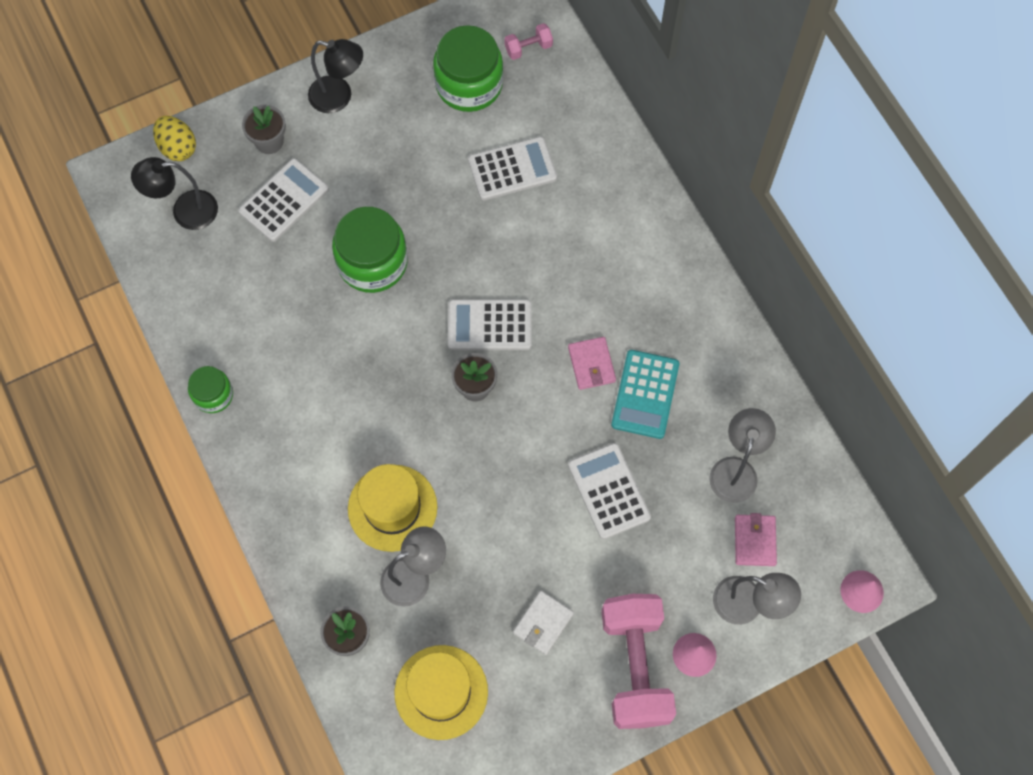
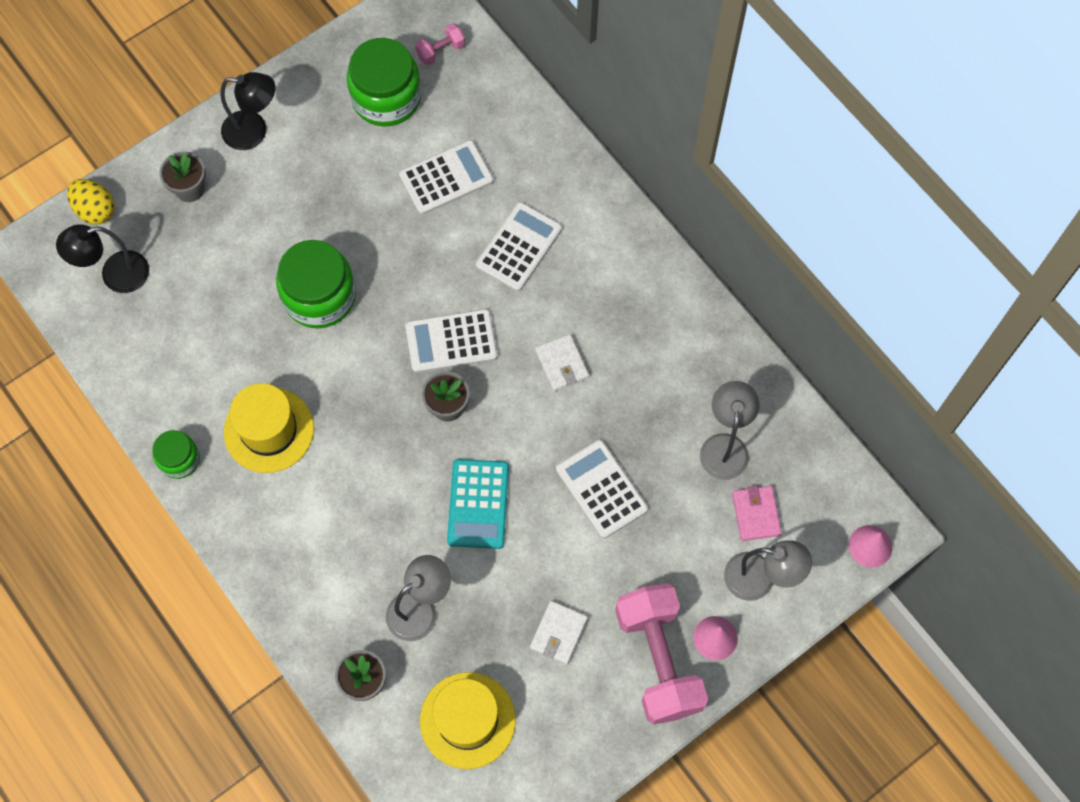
camera: 10 degrees left, 0 degrees up
(284, 200) = (216, 247): white calculator -> white calculator (519, 247)
(392, 508) = (385, 543): yellow hat -> yellow hat (269, 430)
(591, 364) = (561, 364): pink wallet -> white wallet
(645, 394) = (621, 385): turquoise calculator -> turquoise calculator (478, 504)

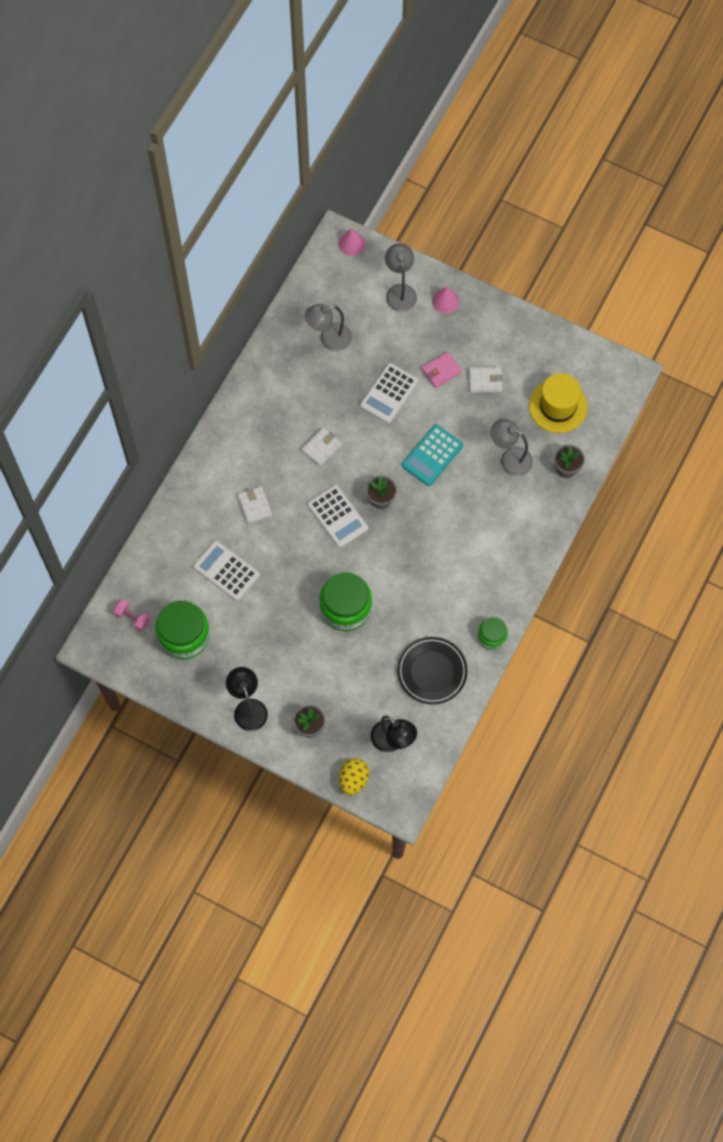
camera: 115 degrees left, 0 degrees up
(176, 362) = (432, 672): none -> black plate
(269, 430) = (447, 594): yellow hat -> none
(478, 504) = (432, 455): turquoise calculator -> turquoise calculator turned 150 degrees clockwise
(519, 247) = (255, 506): white calculator -> white wallet
(658, 660) = (473, 324): pink dumbbell -> none
(756, 514) = (362, 307): pink wallet -> pink wallet (441, 371)

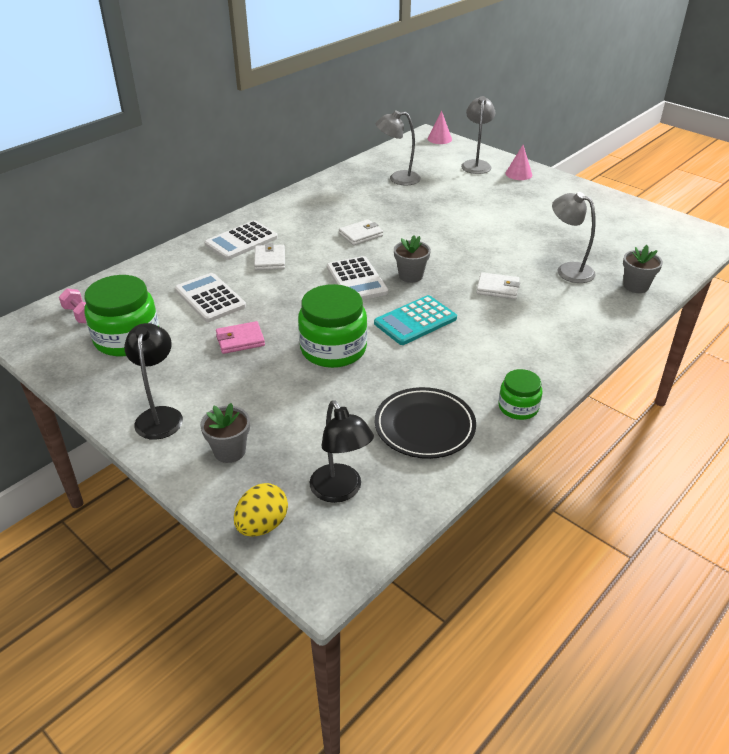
camera: 15 degrees right, 30 degrees down
(389, 393) = (445, 214): white calculator -> white calculator (241, 241)
(432, 455) = (479, 256): turquoise calculator -> turquoise calculator (415, 321)
(441, 371) = (504, 208): pink wallet -> pink wallet (240, 340)
(485, 381) = (549, 219): white wallet -> white wallet (497, 288)
(558, 406) = (629, 244): yellow hat -> none

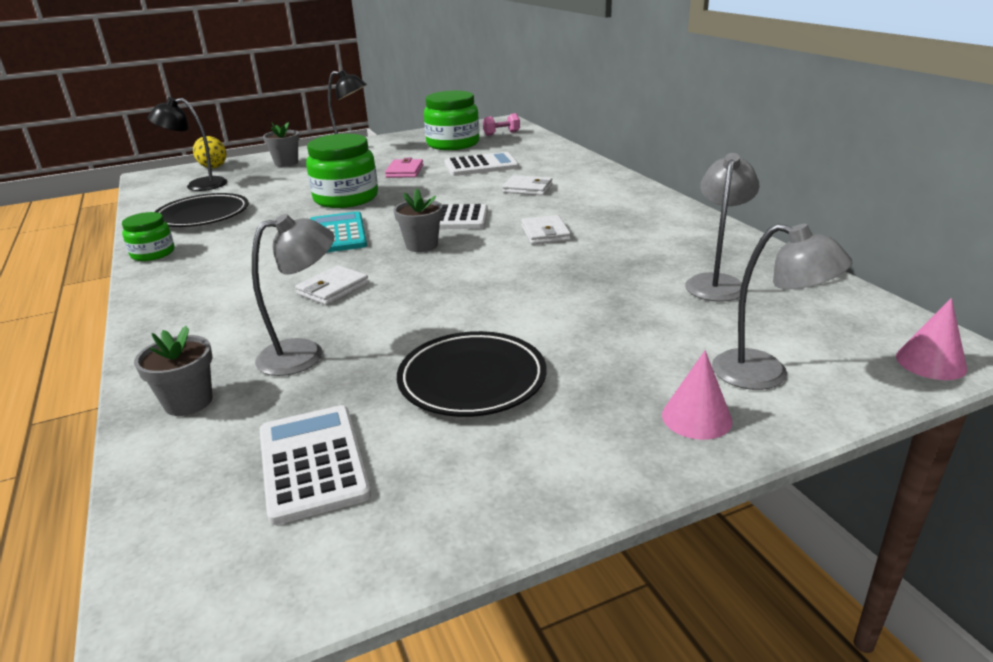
camera: 115 degrees right, 10 degrees down
(241, 241) = (579, 180): white calculator -> white calculator (312, 463)
(541, 220) = (472, 379): none -> black plate

